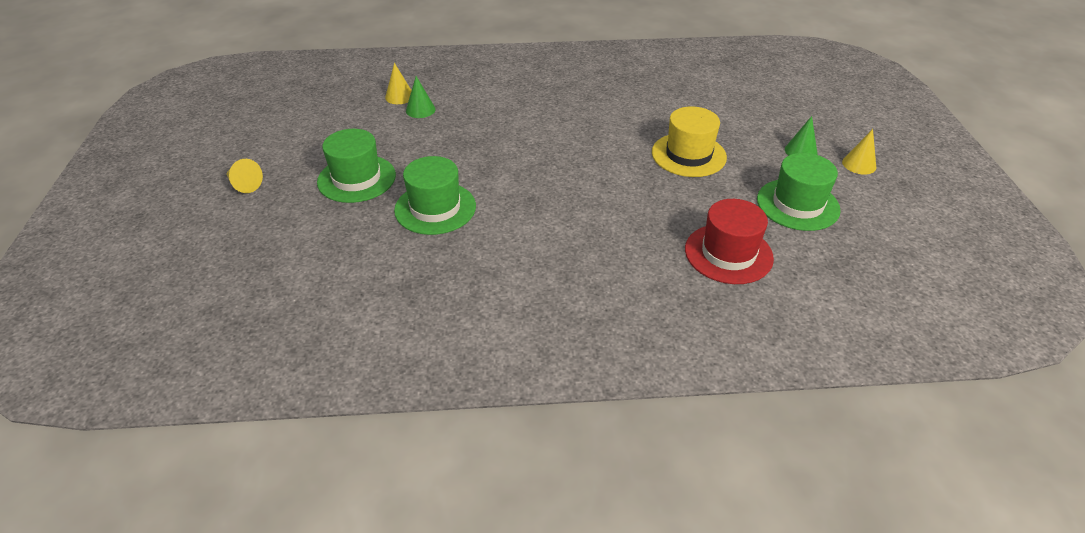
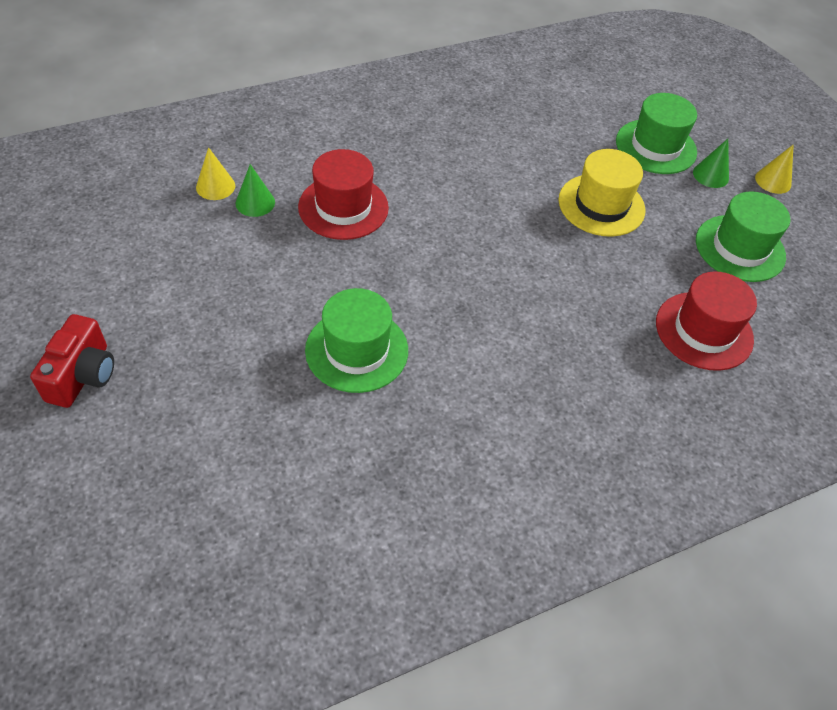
camera: 25 degrees left, 10 degrees up
(244, 184) = (83, 375): yellow cone -> red camera
(356, 178) = (232, 329): green hat -> green hat (656, 147)
(481, 123) = (343, 207): none -> red hat

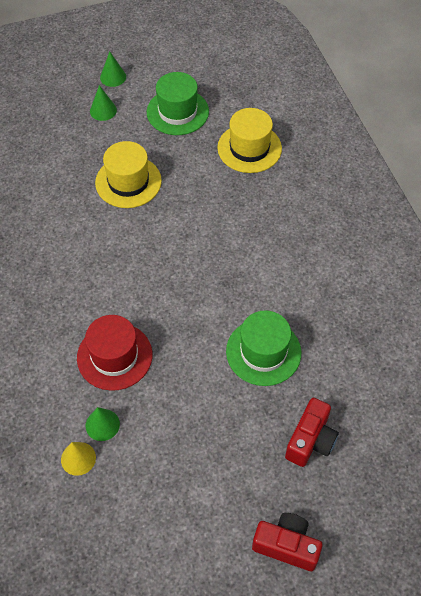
camera: 80 degrees left, 5 degrees up
(223, 403) = (310, 440): none -> red camera
(656, 147) = (67, 136): green hat -> none
(704, 331) = (249, 148): red hat -> yellow hat
(773, 181) = (113, 77): yellow cone -> green cone

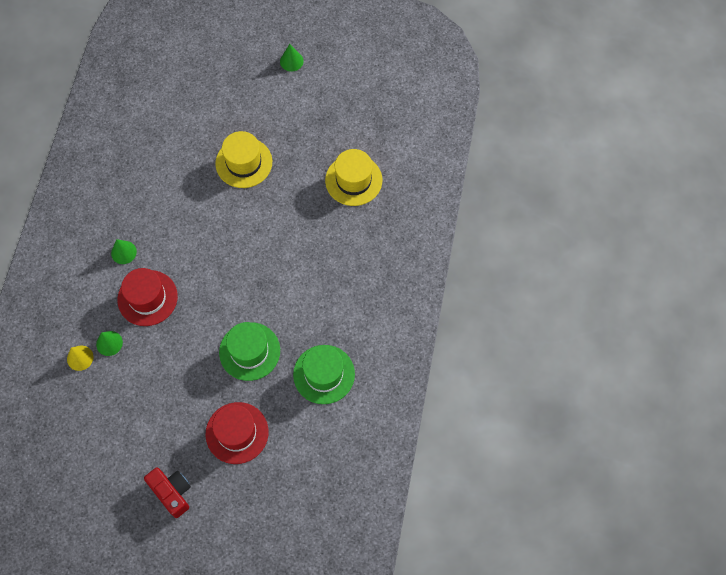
camera: 30 degrees right, 10 degrees up
(103, 110) = (264, 89): green cone -> green cone (123, 252)
(177, 112) = (320, 119): green hat -> green hat (324, 374)
(310, 440) = (237, 433): red camera -> red hat

